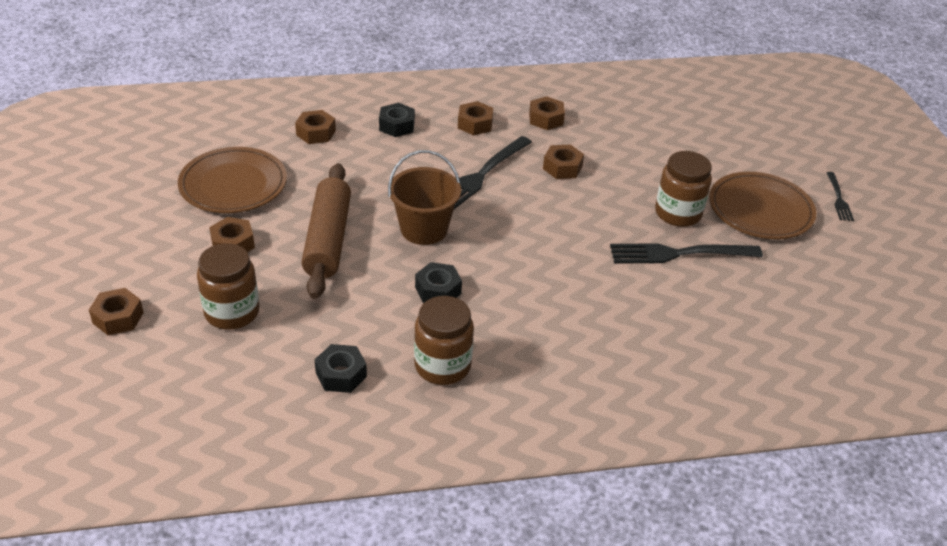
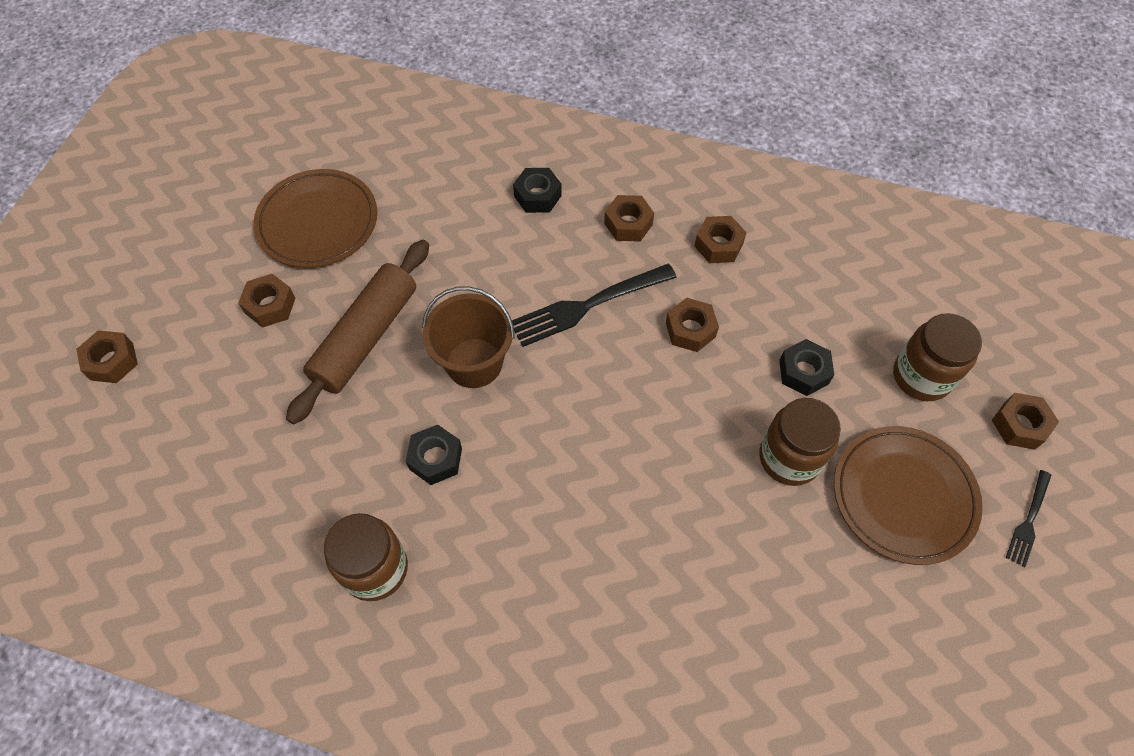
camera: 30 degrees right, 20 degrees up
(232, 312) = (216, 400): brown jar -> brown jar (921, 376)
(316, 133) = (444, 176): brown nut -> brown nut (1019, 425)
(341, 374) = (268, 532): black nut -> black nut (803, 372)
(679, 254) = (749, 523): black fork -> none

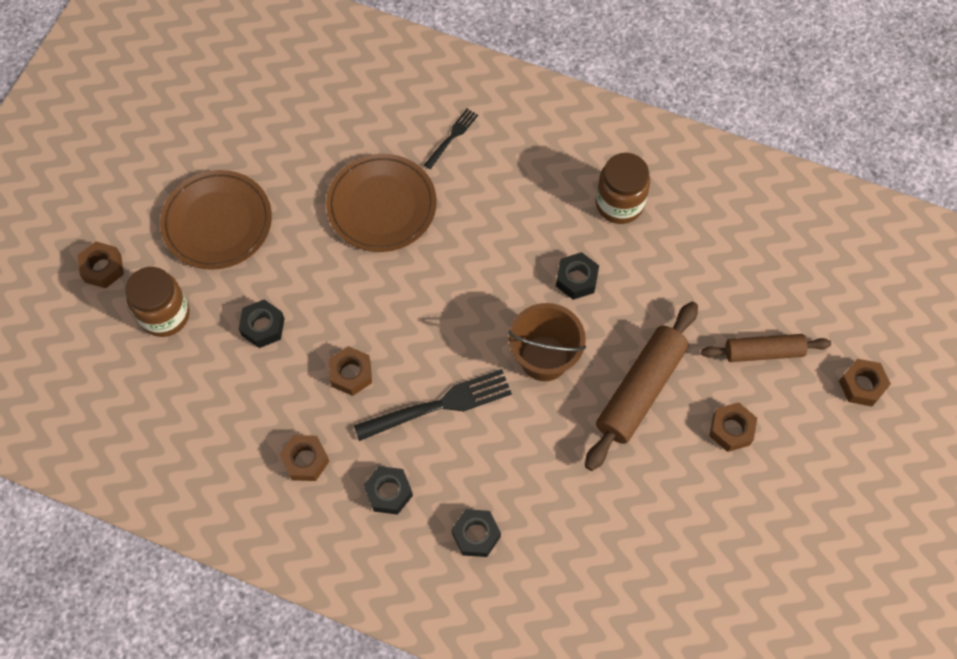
camera: 175 degrees left, 5 degrees up
(217, 389) = (763, 352): none -> brown rolling pin
(318, 222) = (698, 521): brown plate -> brown plate (382, 206)
(628, 224) = (388, 492): brown nut -> black nut
(789, 458) = (296, 257): brown jar -> none
(1028, 520) = (131, 198): black fork -> black fork (452, 137)

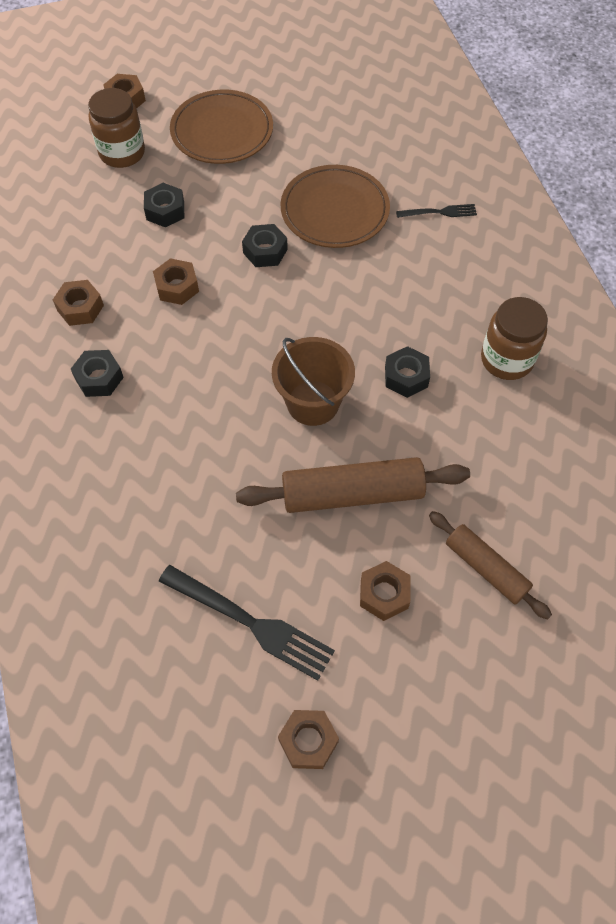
camera: 50 degrees right, 5 degrees down
(439, 405) = (203, 360): black fork -> black fork (250, 623)
(476, 535) = (112, 462): black nut -> black nut (265, 251)
(862, 385) = (539, 681): brown nut -> brown nut (308, 741)

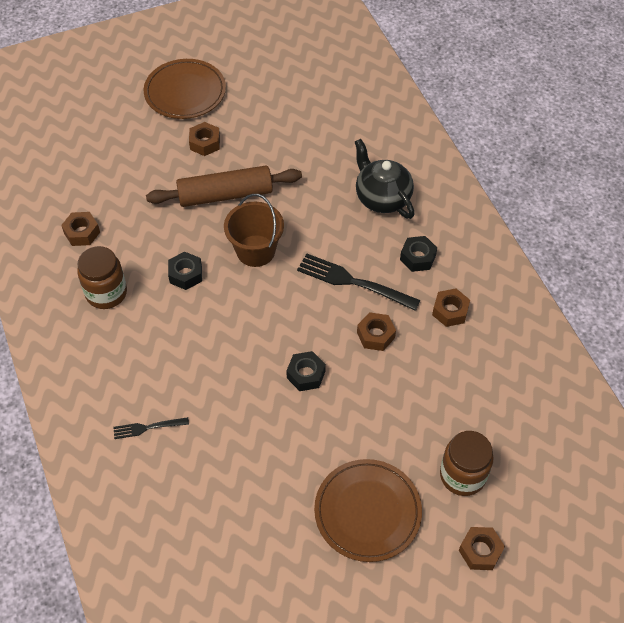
camera: 175 degrees right, 5 degrees down
(123, 471) = (382, 198): none -> black teapot
(165, 211) = (403, 410): black nut -> none
(250, 623) = (284, 124): black fork -> black fork (353, 282)
(308, 741) = (247, 78): brown nut -> brown nut (82, 233)
(334, 211) = (246, 422): brown plate -> brown plate (185, 92)
(486, 568) = (140, 160): brown rolling pin -> none

